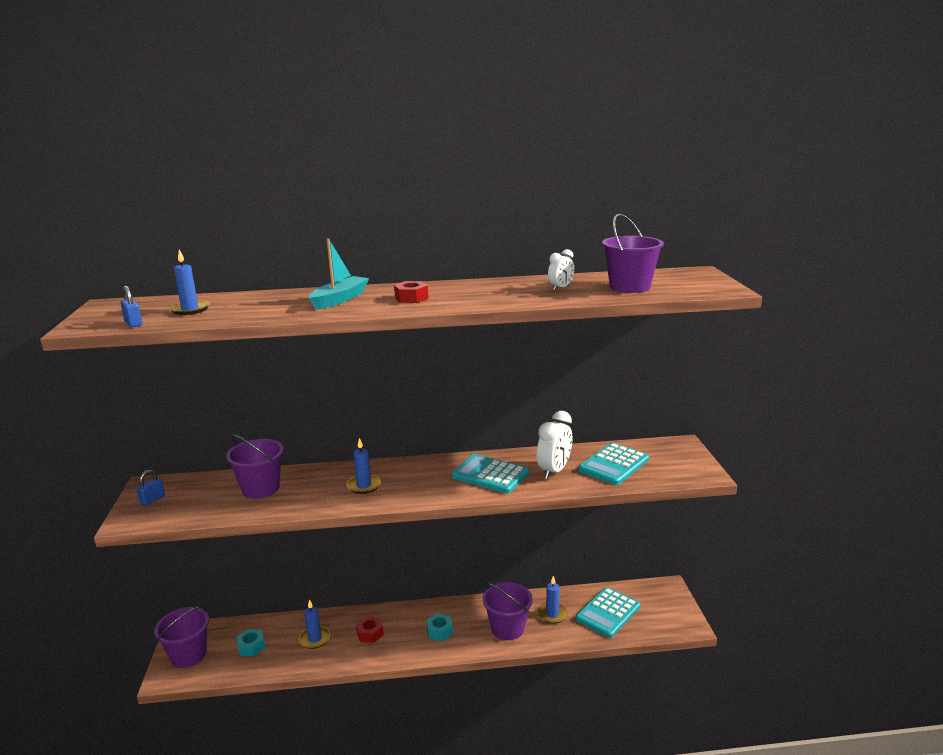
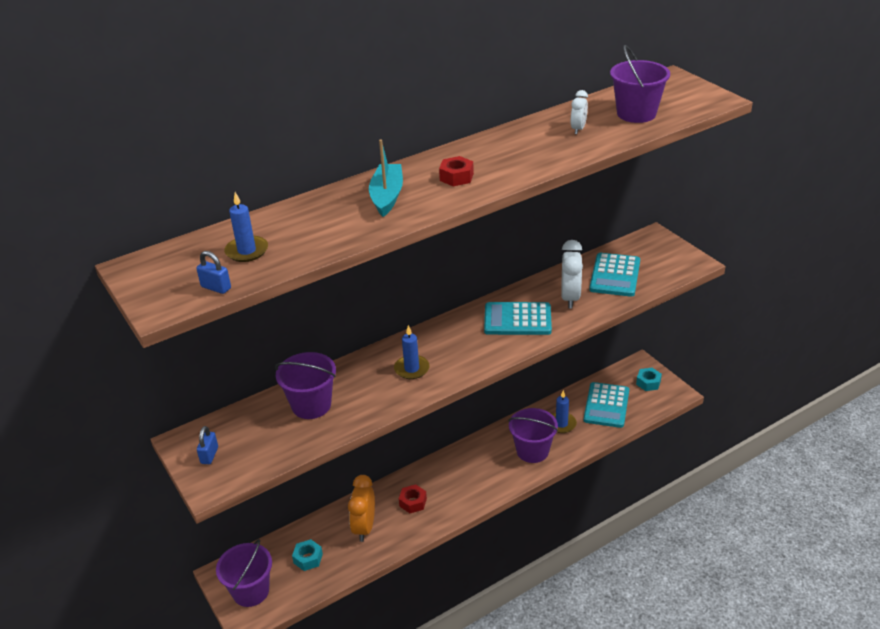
camera: 25 degrees left, 15 degrees up
(314, 639) = (364, 527): blue candle -> orange clock
(439, 631) = (475, 476): turquoise nut -> turquoise nut (648, 383)

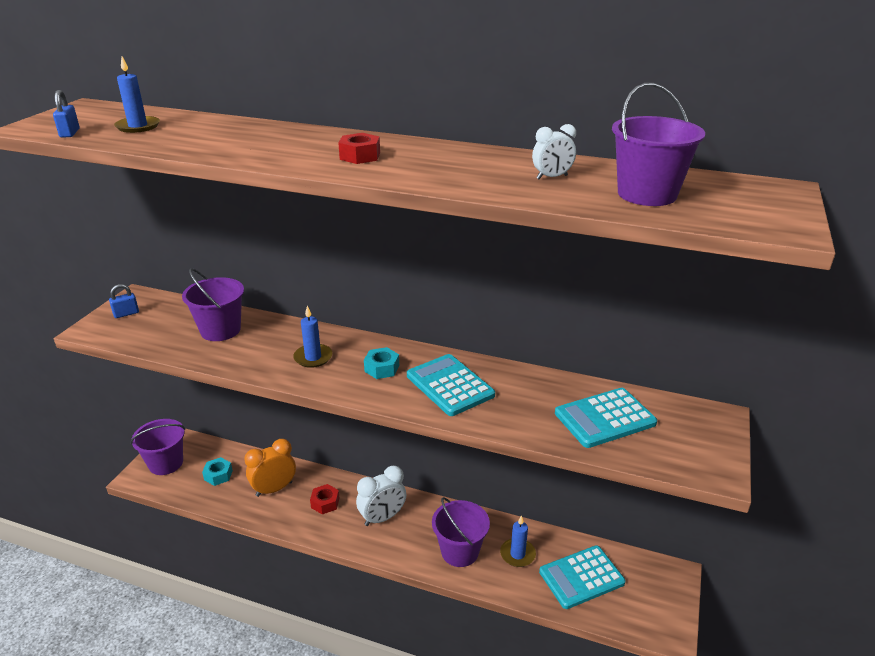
camera: 50 degrees right, 5 degrees down
(387, 196) = (286, 142): turquoise boat -> none
(570, 298) = (526, 404): white clock -> white clock (382, 518)
(648, 383) = (655, 596): turquoise nut -> turquoise nut (382, 368)

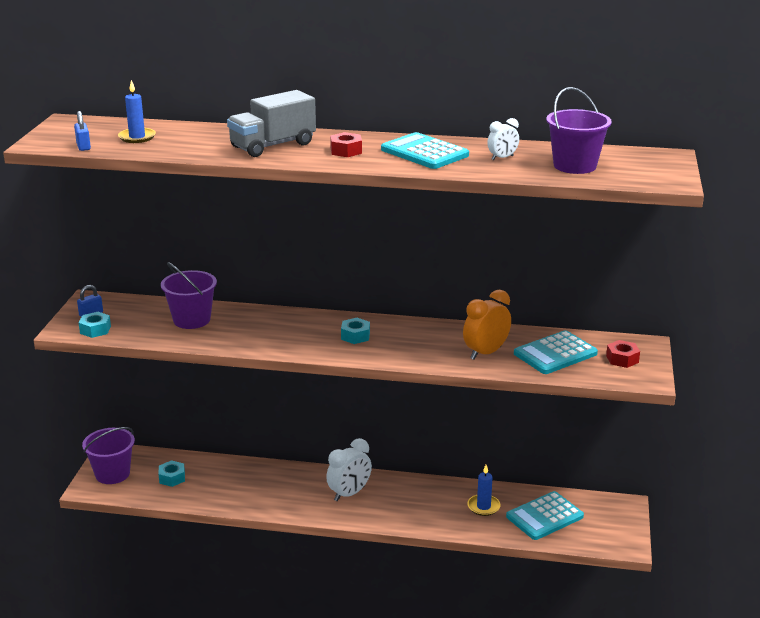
camera: 10 degrees left, 5 degrees down
(119, 332) = (95, 330): none -> turquoise nut
(274, 489) = (234, 483): orange clock -> orange clock (485, 353)
(278, 145) = (272, 145): none -> grey truck
(313, 357) = (290, 333): blue candle -> none
(325, 503) = (289, 488): red nut -> red nut (622, 359)
(450, 385) = (420, 343): turquoise calculator -> turquoise calculator (424, 152)
(460, 551) = (430, 510): purple bucket -> none

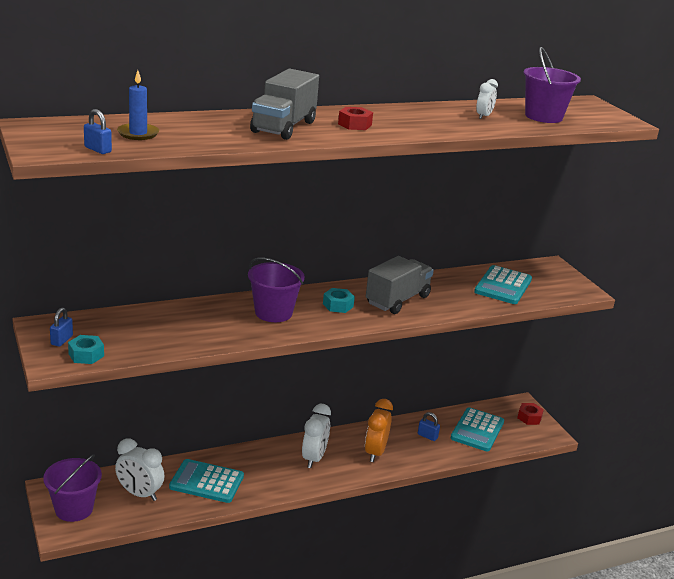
camera: 35 degrees left, 0 degrees up
(172, 478) = (139, 494): turquoise nut -> white clock
(192, 320) = (173, 323): purple bucket -> purple bucket (273, 312)
(421, 343) = (397, 300): none -> grey truck
(424, 152) = (419, 119): turquoise calculator -> turquoise calculator (207, 482)
(483, 507) = (427, 436): blue candle -> blue padlock
(485, 353) = (454, 297): orange clock -> orange clock (375, 452)
(622, 359) = (551, 280): red nut -> red nut (529, 417)

